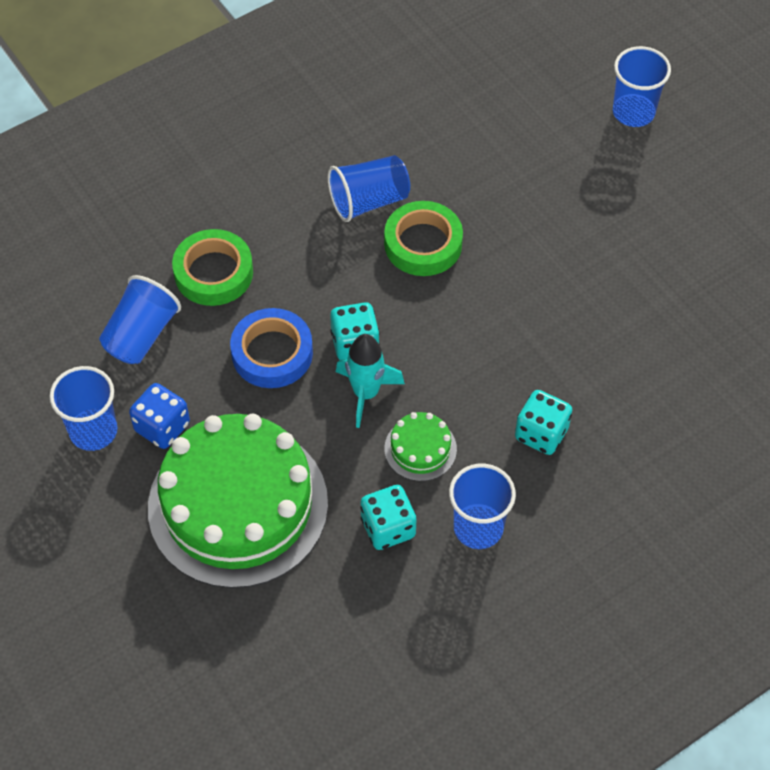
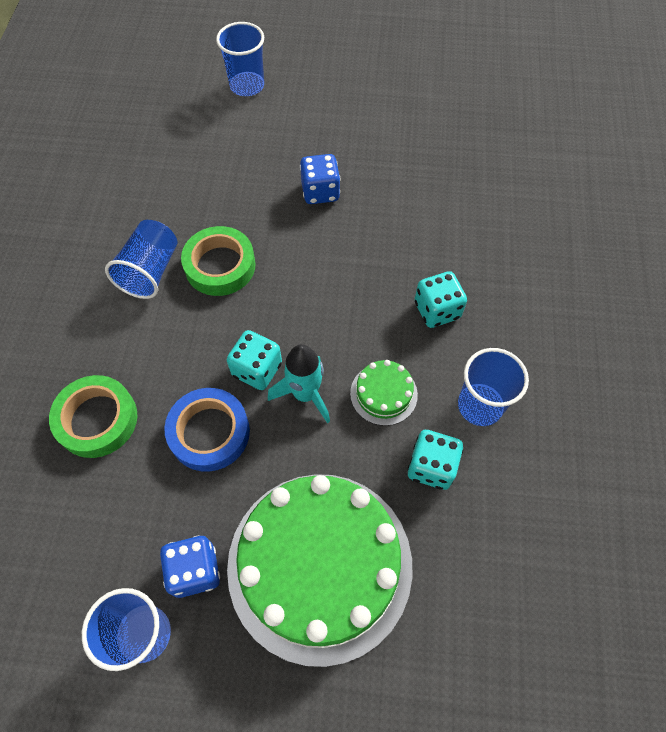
camera: 50 degrees left, 5 degrees up
(141, 335) = (95, 519): blue cup -> none
(574, 258) = (320, 192): none -> blue dice

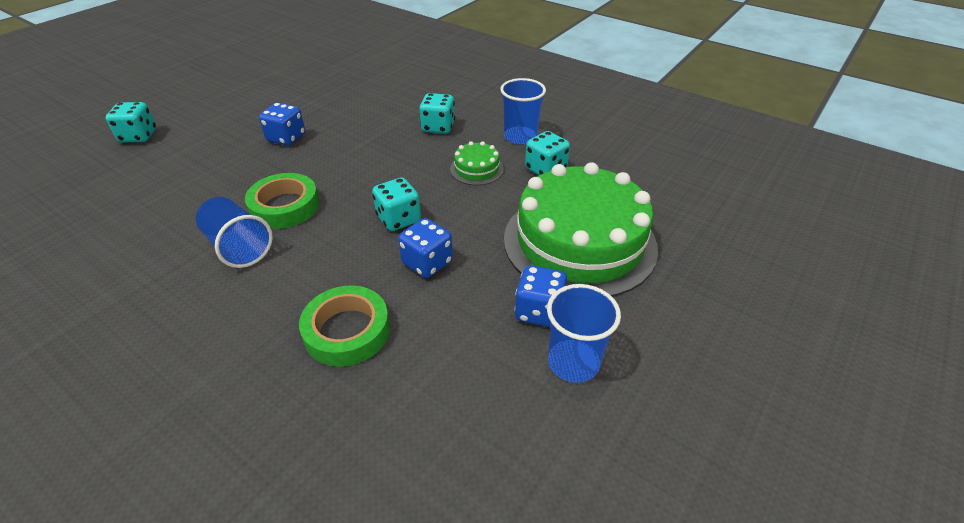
camera: 60 degrees left, 20 degrees down
(209, 432) = (427, 263): blue tape -> blue dice
(247, 86) = (138, 136): blue cup -> turquoise dice
(305, 394) = (443, 203): turquoise rocket -> none

